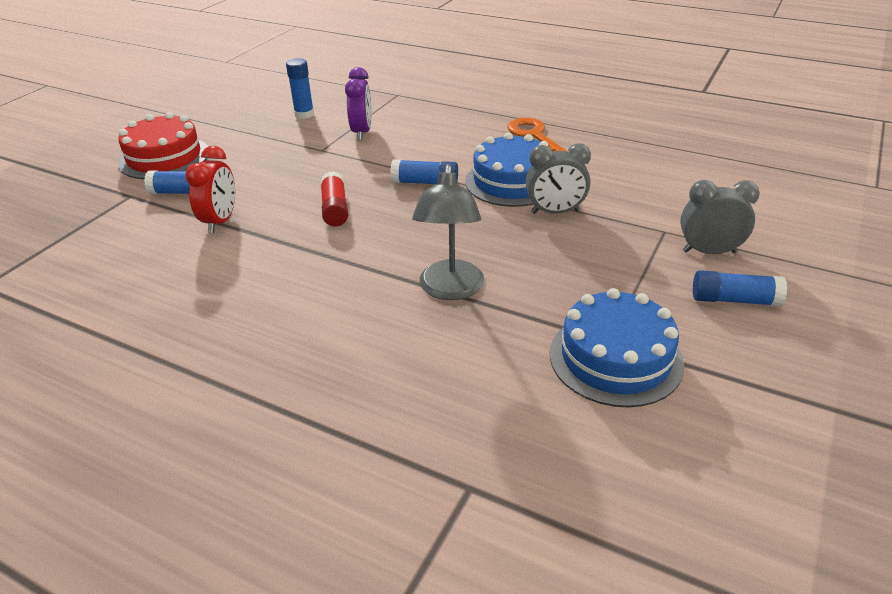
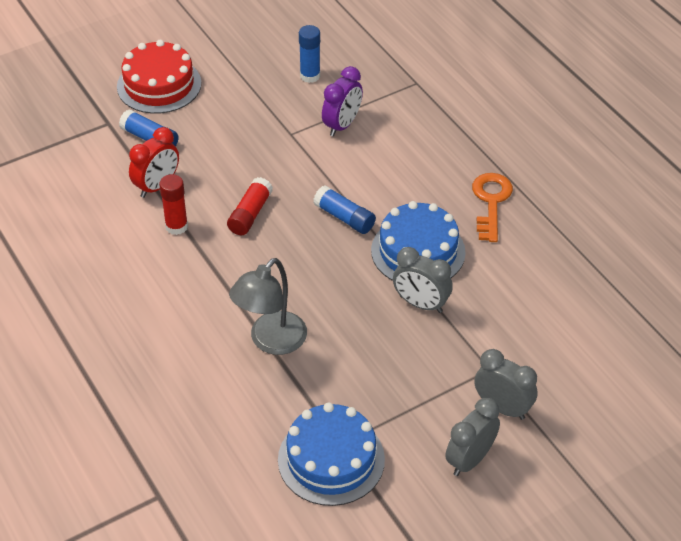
camera: 30 degrees right, 10 degrees up
(267, 242) = (176, 226): none -> red glue stick
(734, 300) = (470, 460): blue glue stick -> grey clock

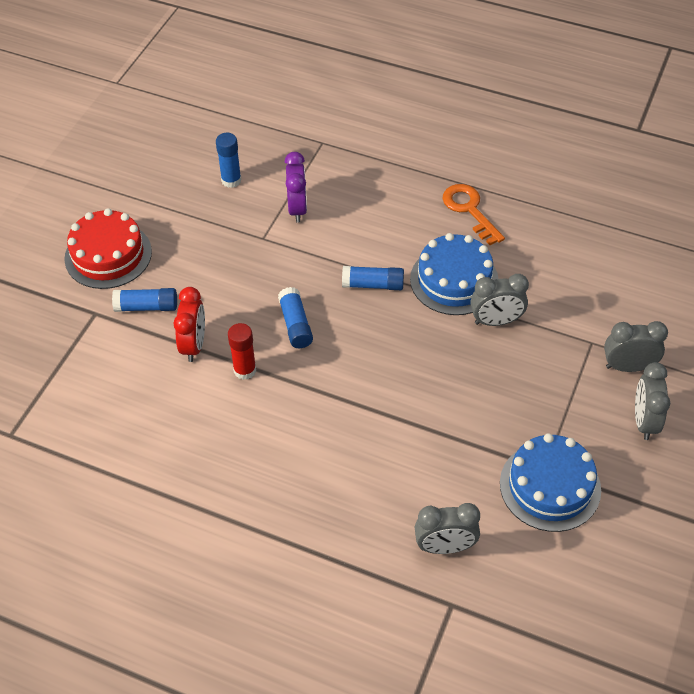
camera: 35 degrees left, 5 degrees up
(197, 450) = (445, 547): none -> grey clock
(250, 214) = (295, 324): red glue stick -> blue glue stick
(271, 341) = (414, 420): grey lamp -> none

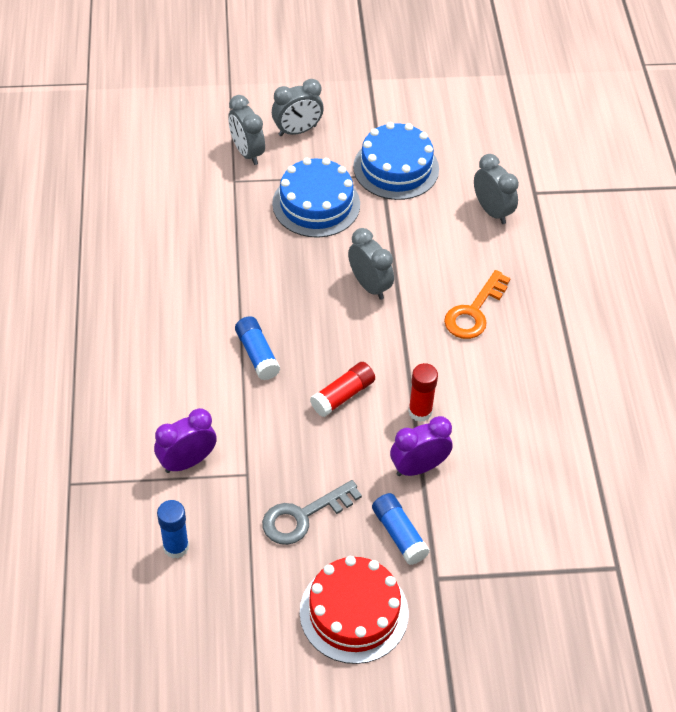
camera: 120 degrees left, 0 degrees up
(194, 345) = (418, 467): red clock -> purple clock
(204, 257) = (303, 516): none -> grey key
(295, 324) = (343, 395): blue glue stick -> red glue stick
(454, 280) = (215, 295): blue cake -> blue cake (316, 204)
(469, 210) = (114, 313): orange key -> orange key (474, 312)
(496, 321) = (248, 249): grey clock -> grey clock (369, 286)

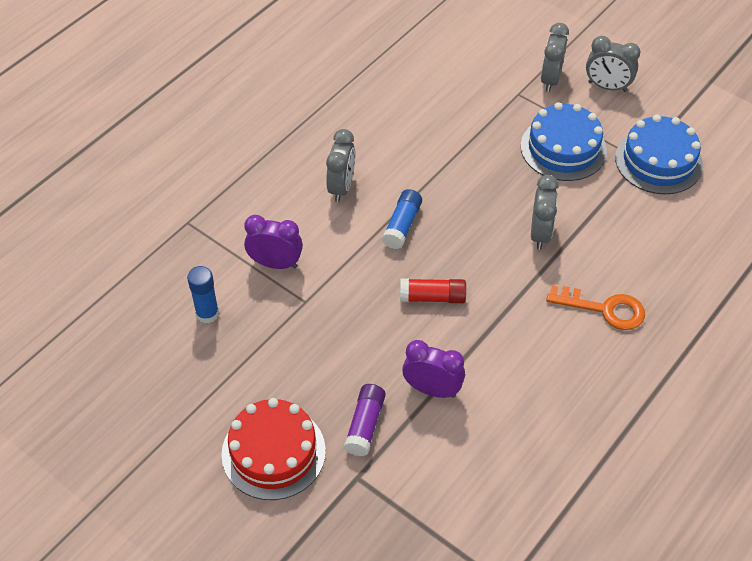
camera: 45 degrees right, 0 degrees up
(303, 516) = (312, 359): grey key -> none
(399, 534) = (365, 425): blue glue stick -> purple glue stick
(420, 411) = (478, 351): red glue stick -> none
(474, 312) = (604, 309): orange key -> orange key turned 150 degrees counterclockwise
(492, 211) = (706, 244): grey clock -> grey clock (341, 187)

